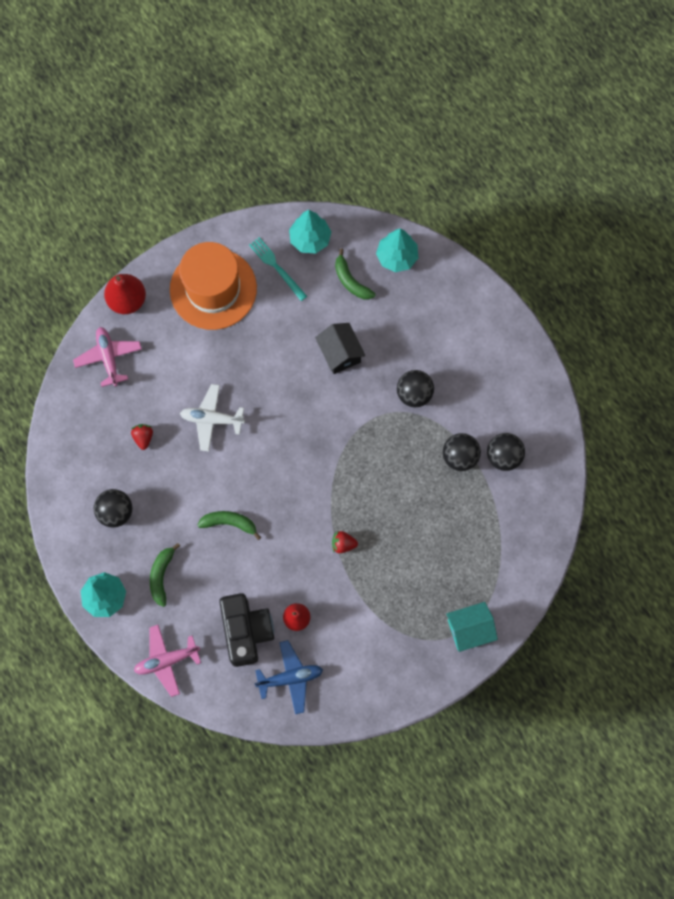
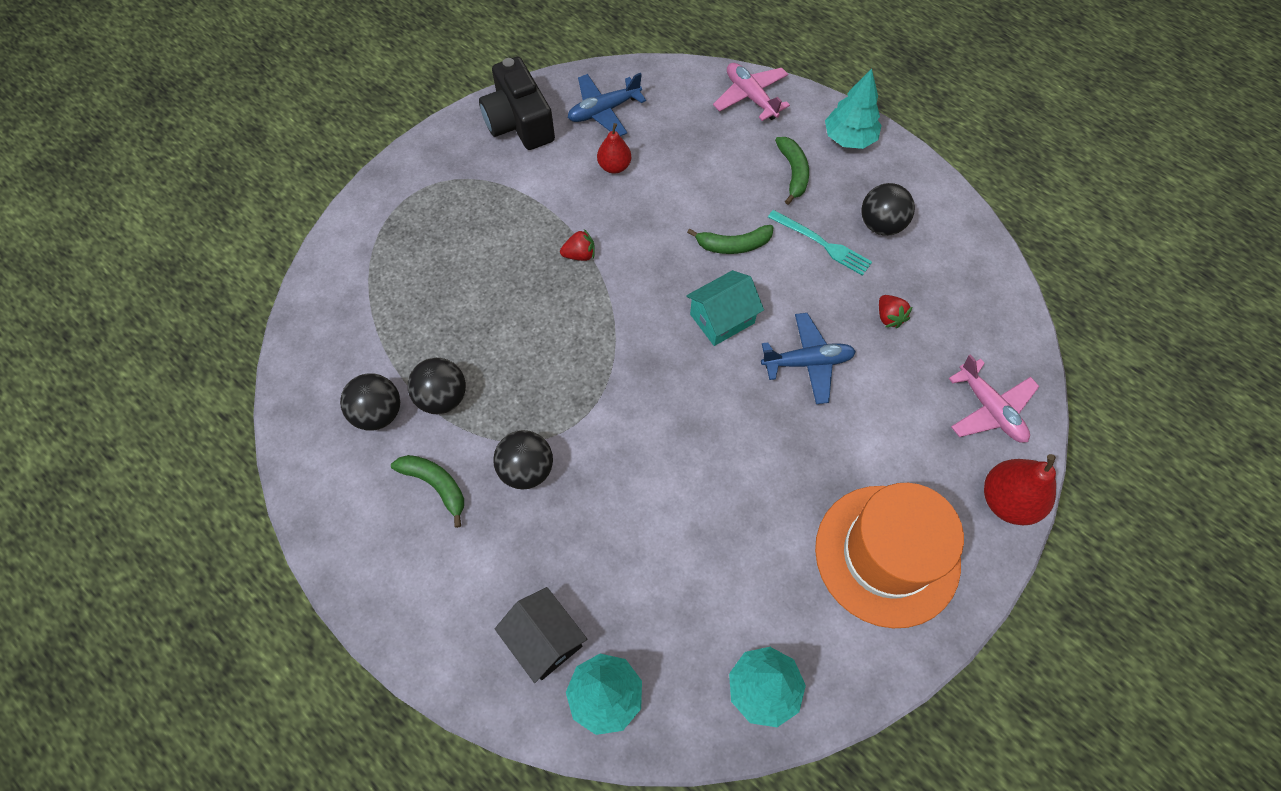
camera: 165 degrees right, 10 degrees down
(166, 660) = (750, 97): pink plane -> pink plane turned 90 degrees counterclockwise
(212, 419) = (807, 362): white plane -> blue plane
(246, 631) = (670, 142): black camera -> black camera (519, 122)
(276, 267) = (801, 620): turquoise fork -> turquoise fork (822, 244)
(340, 353) = (655, 502): black house -> black house (544, 640)
(351, 281) = (672, 629): green banana -> green banana (436, 485)
(469, 629) = (398, 201): turquoise house -> turquoise house (722, 319)

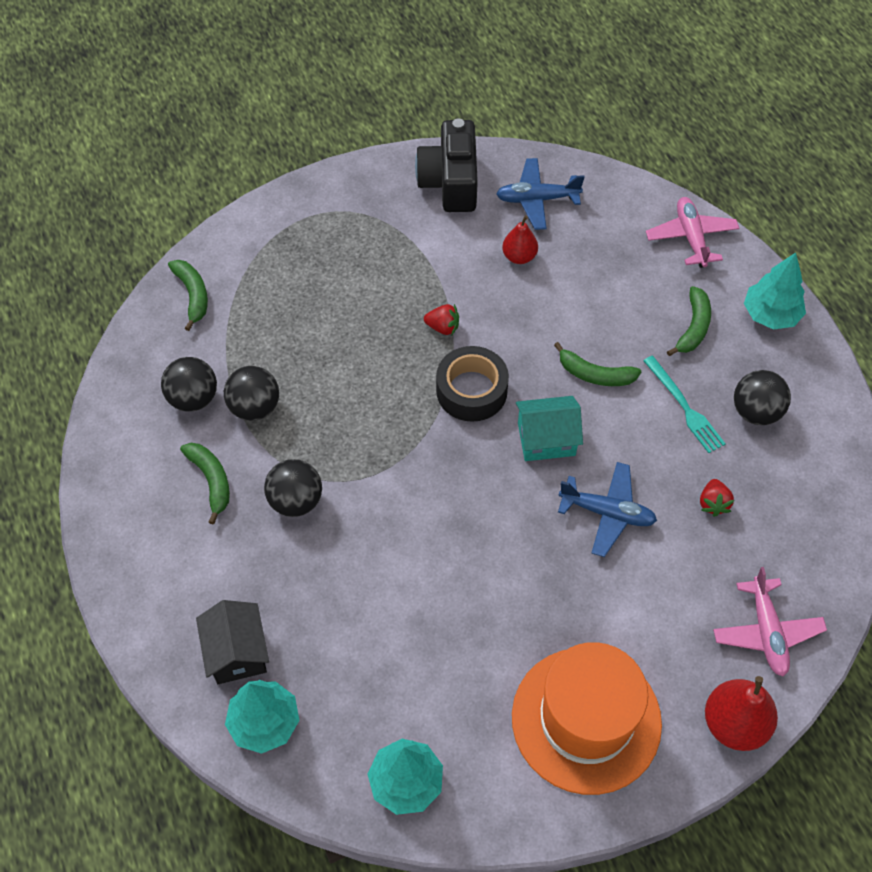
camera: 25 degrees right, 5 degrees down
(328, 315) = (193, 295): none -> green banana
(634, 302) = (471, 390): none -> black tape

